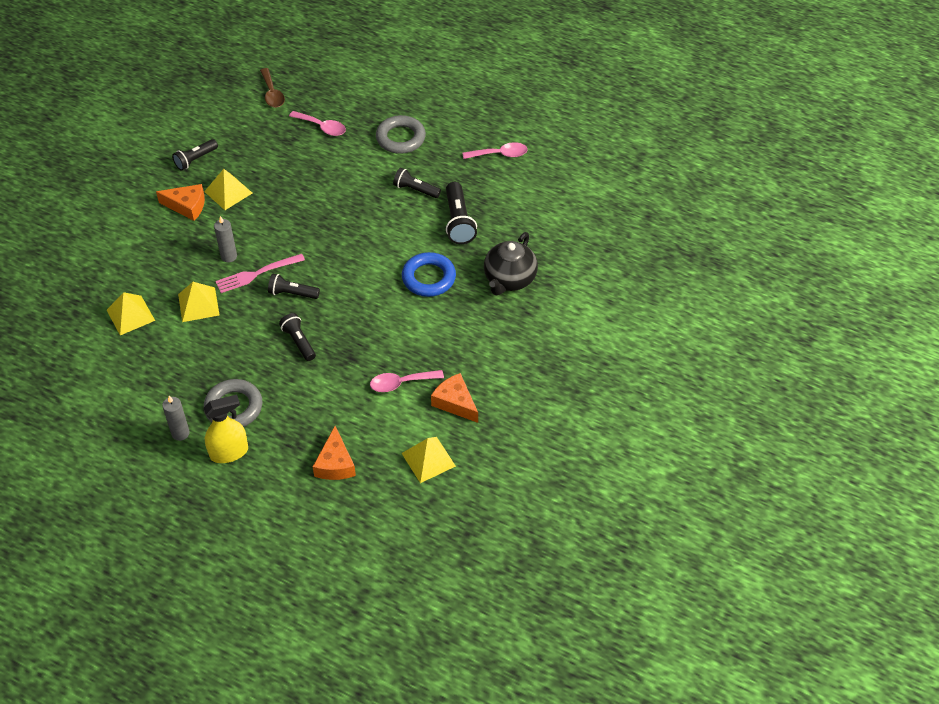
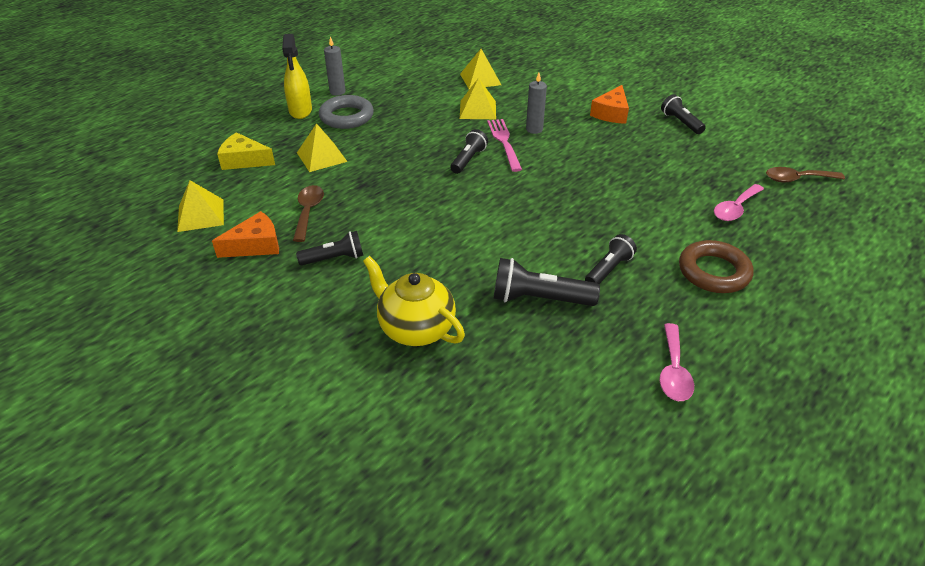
camera: 105 degrees right, 10 degrees down
(228, 192) = (628, 137): yellow pyramid -> yellow pyramid (322, 157)
(299, 342) = (402, 157): black flashlight -> black flashlight (334, 258)
(335, 464) = (244, 160): orange cheese -> yellow cheese
(400, 138) = (713, 272): grey ring -> brown ring
(401, 383) = (308, 211): pink spoon -> brown spoon
(428, 278) = (449, 256): blue ring -> none
(509, 279) = (415, 328): black teapot -> yellow teapot

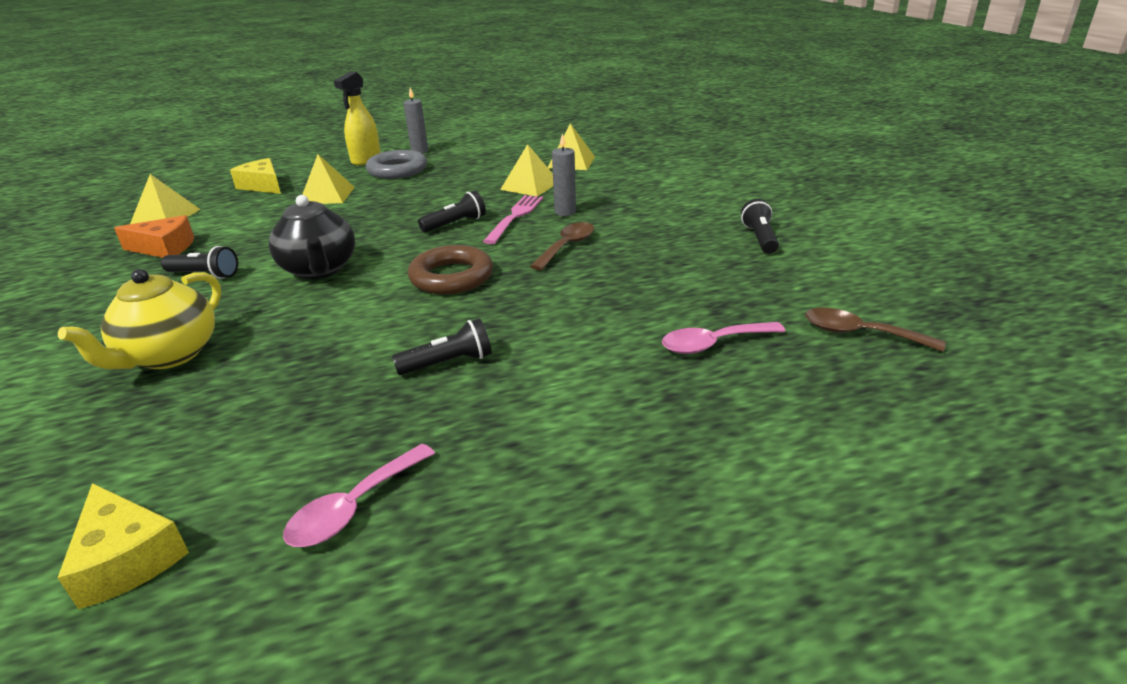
camera: 30 degrees right, 10 degrees down
(308, 211) = (247, 233): brown spoon -> brown spoon (567, 246)
(415, 328) = (169, 355): yellow teapot -> yellow teapot turned 135 degrees counterclockwise
(421, 227) = (319, 270): none -> black teapot
(539, 299) = (326, 368): black flashlight -> none
(595, 447) = (127, 558): none -> yellow cheese
(611, 113) = (679, 214): orange cheese -> none
(713, 272) = (580, 407): brown ring -> brown ring (451, 277)

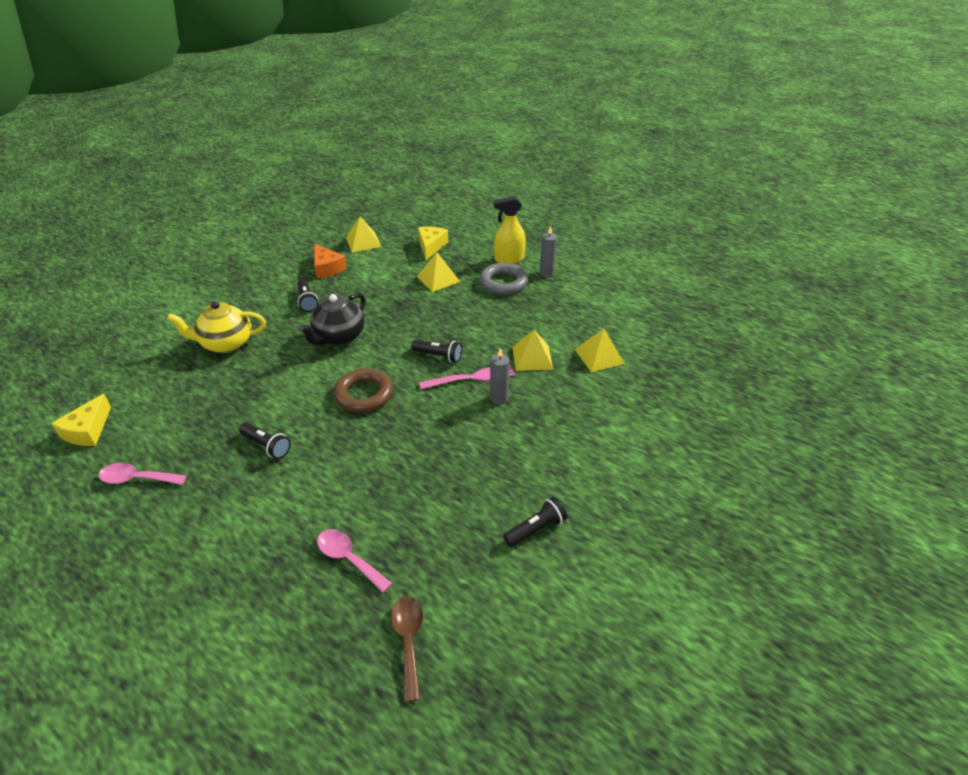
camera: 55 degrees right, 10 degrees up
(567, 246) = (442, 426): brown spoon -> none

